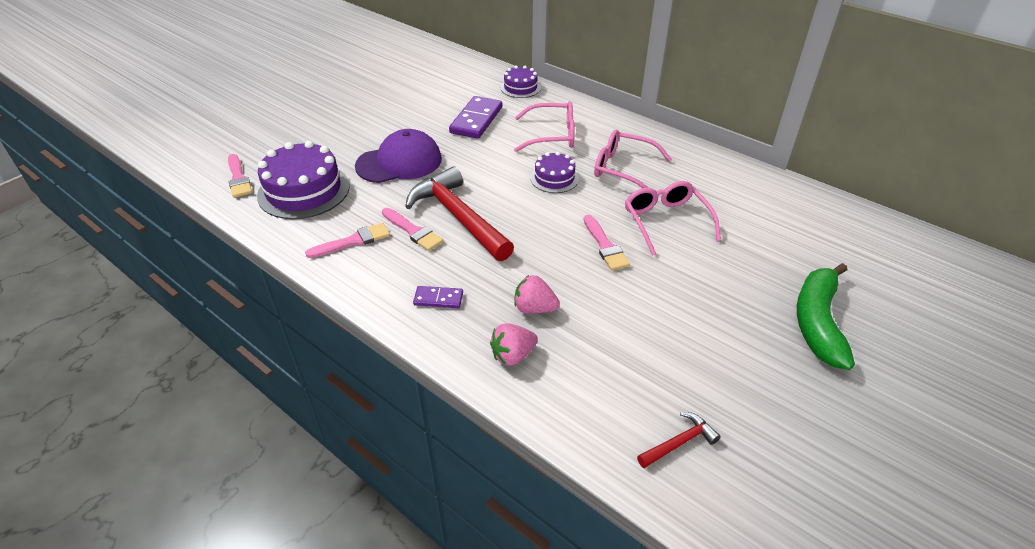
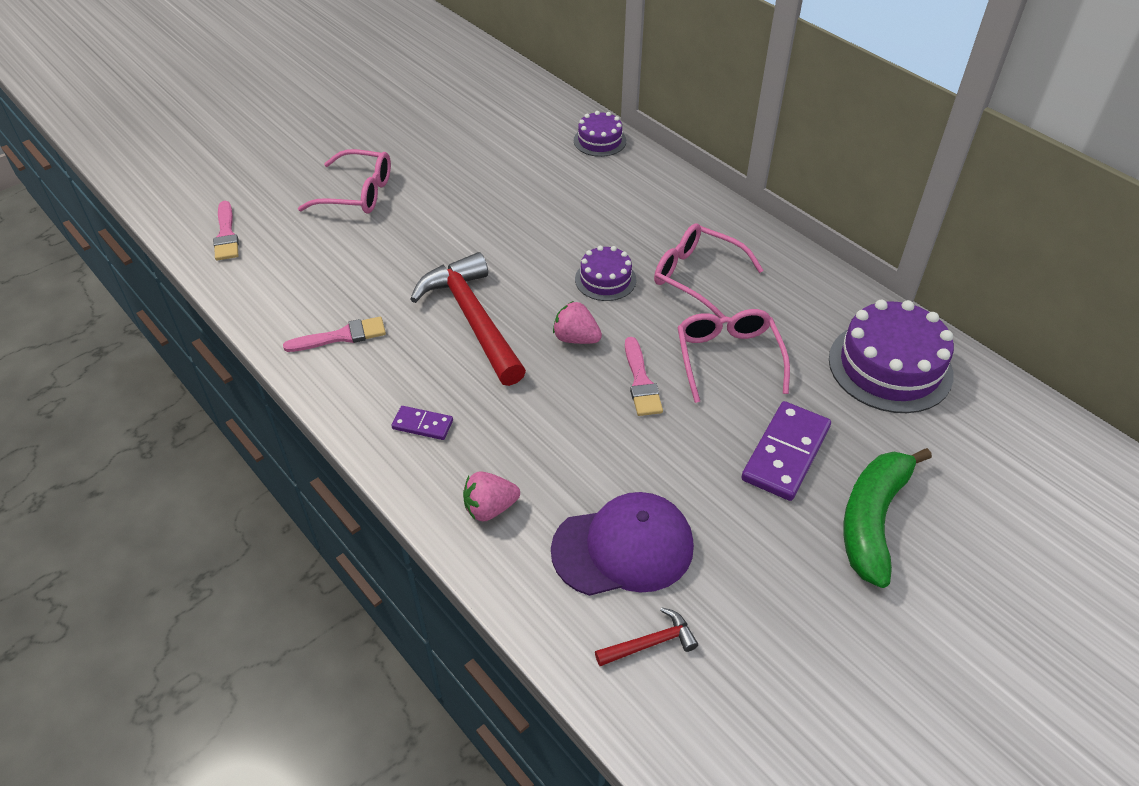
camera: 10 degrees right, 5 degrees up
(304, 190) = (298, 260): purple cake -> purple cake (890, 366)
(399, 162) = (420, 234): purple cap -> purple cap (623, 548)
(413, 231) = (414, 332): pink brush -> none
(476, 120) = (530, 184): purple domino -> purple domino (786, 453)
(534, 308) = (531, 453): pink strawberry -> pink strawberry (576, 338)
(552, 135) = (620, 217): pink glasses -> pink glasses (357, 193)

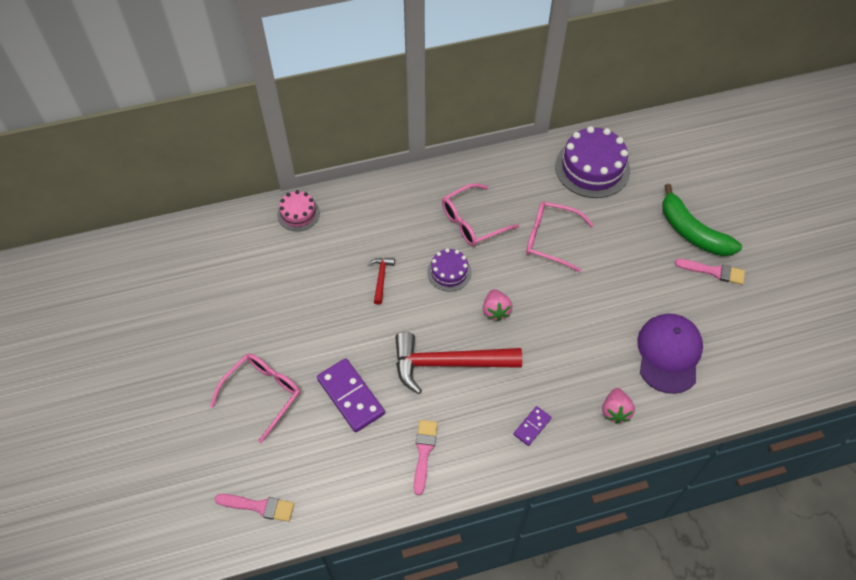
camera: 65 degrees left, 10 degrees up
(576, 338) = (495, 311): pink strawberry -> pink strawberry turned 60 degrees counterclockwise
(599, 141) = (298, 213): purple cake -> pink cake
(641, 381) = (549, 292): pink brush -> pink brush (713, 271)
(650, 643) = (733, 367): red hammer -> red hammer (381, 278)
(786, 453) = (634, 247): purple domino -> purple domino (351, 396)

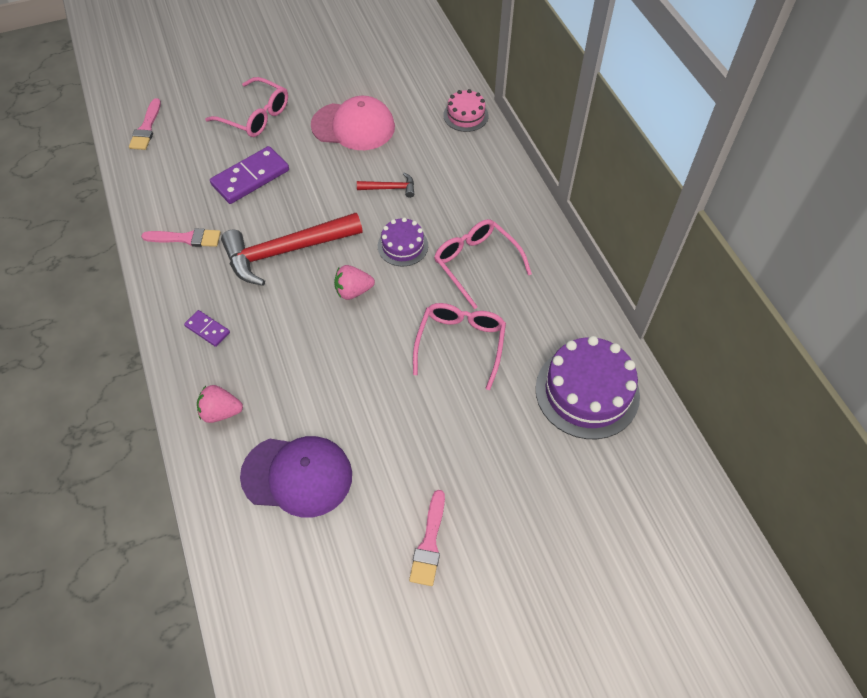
camera: 85 degrees right, 0 degrees up
(295, 305) = (353, 126): none -> pink cap
(448, 364) = (286, 251): red hammer -> red hammer turned 105 degrees counterclockwise
(692, 232) = (495, 518): green banana -> none

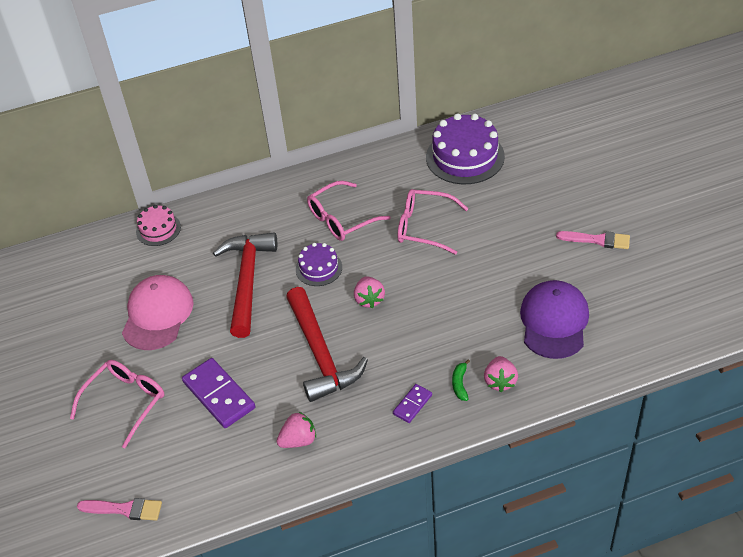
camera: 85 degrees left, 10 degrees down
(186, 238) = (298, 440): pink brush -> pink strawberry
(225, 373) = (460, 383): none -> green banana
(390, 188) = (247, 281): red hammer -> red hammer, size x2.24

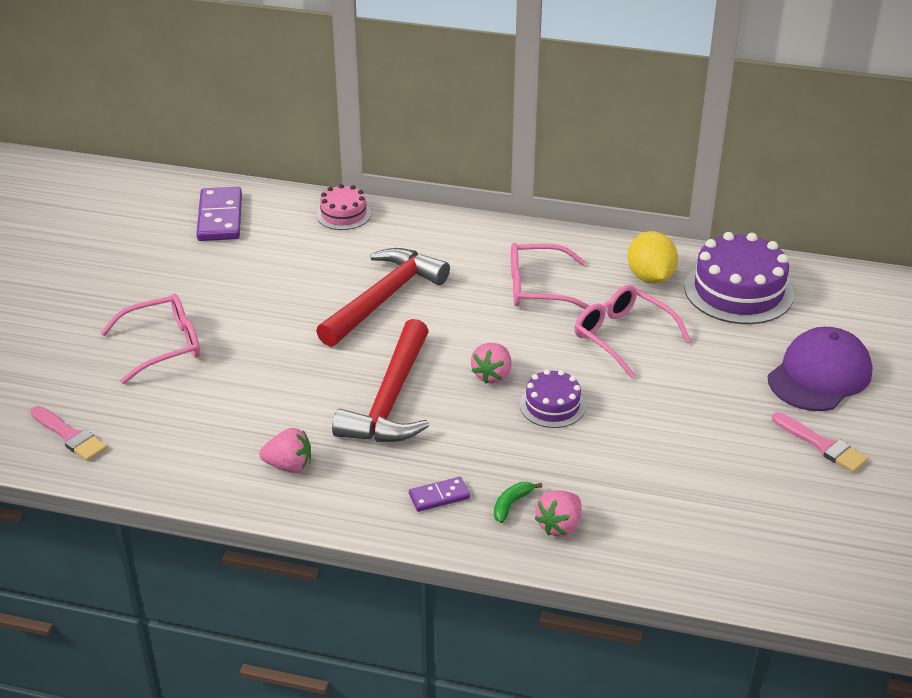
camera: 30 degrees right, 10 degrees down
(157, 314) = (268, 286): pink cap -> none
(219, 395) = (254, 384): purple domino -> purple domino (220, 217)
(319, 268) = (468, 321): purple cake -> purple cake (552, 405)
(404, 174) = (650, 277): none -> yellow lemon
(554, 321) = (684, 500): purple cap -> purple cap (819, 375)

